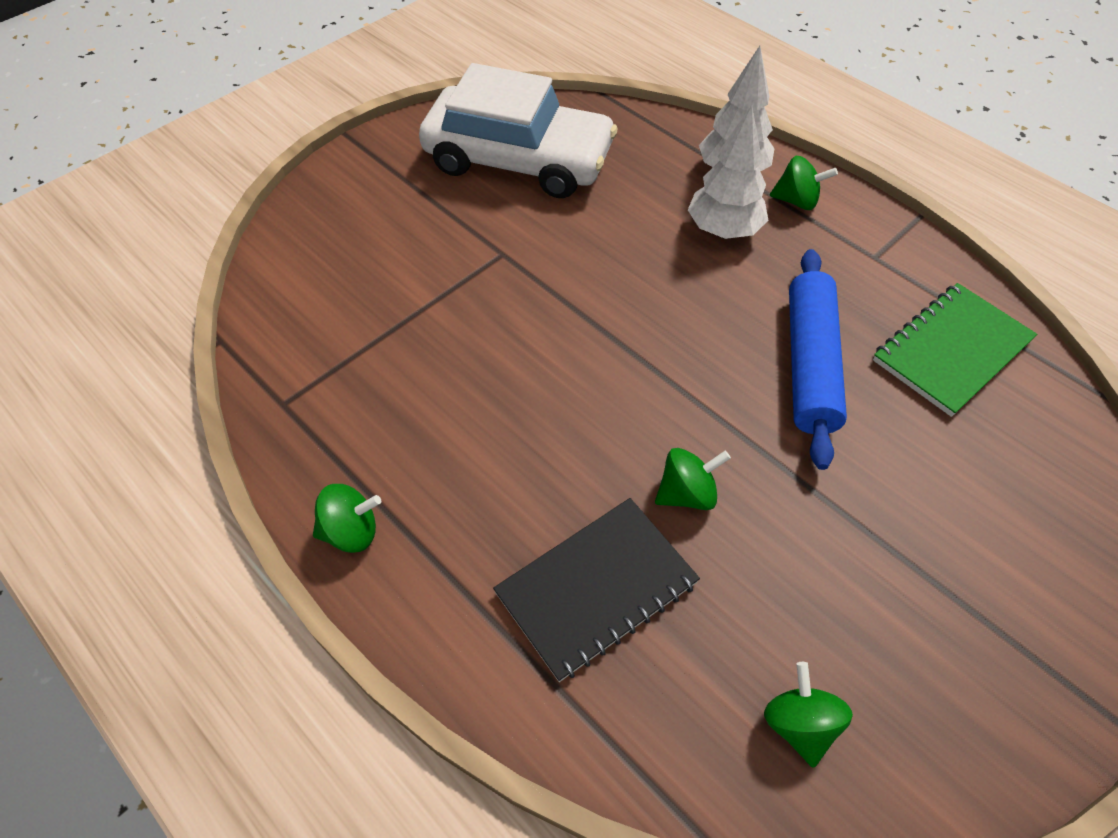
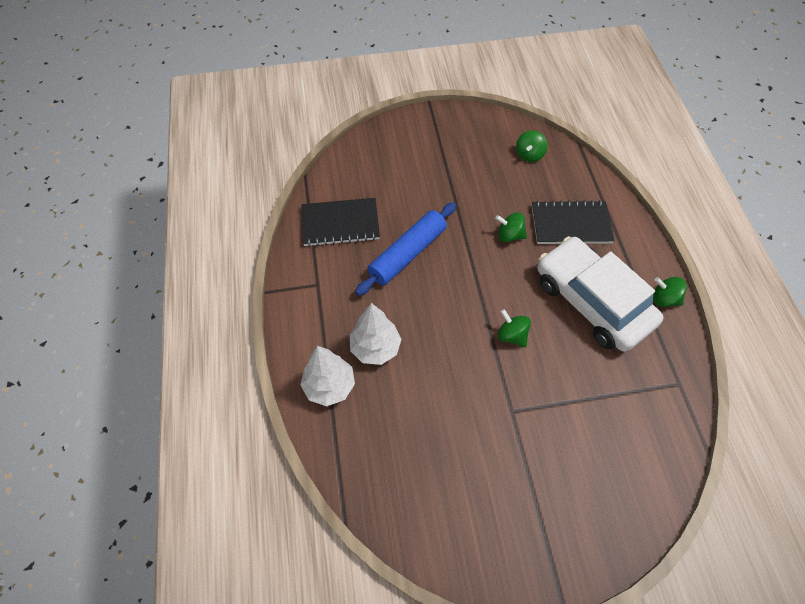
camera: 145 degrees left, 5 degrees up
(518, 159) = (452, 488): white car -> white car (592, 301)
(796, 201) = (317, 341): green spinning top -> green spinning top (511, 335)
(951, 351) = (340, 223): green notebook -> black notebook

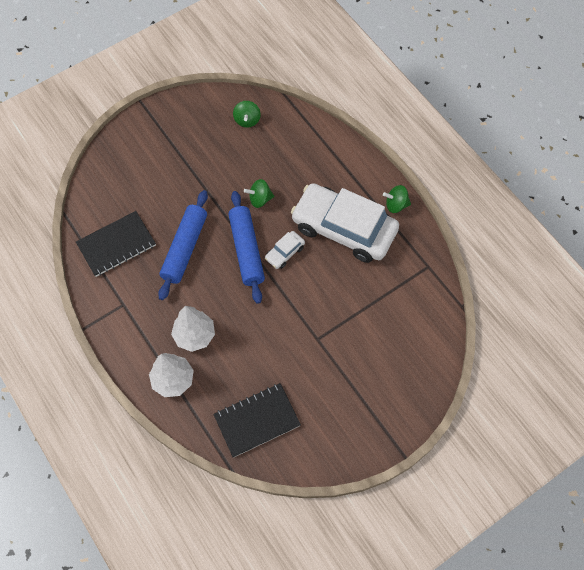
camera: 25 degrees left, 5 degrees up
(472, 281) = (247, 250): none -> blue rolling pin
(511, 335) = (294, 281): green spinning top -> none
(513, 300) = (285, 252): none -> white car
(570, 224) = (304, 170): black notebook -> black notebook (257, 420)

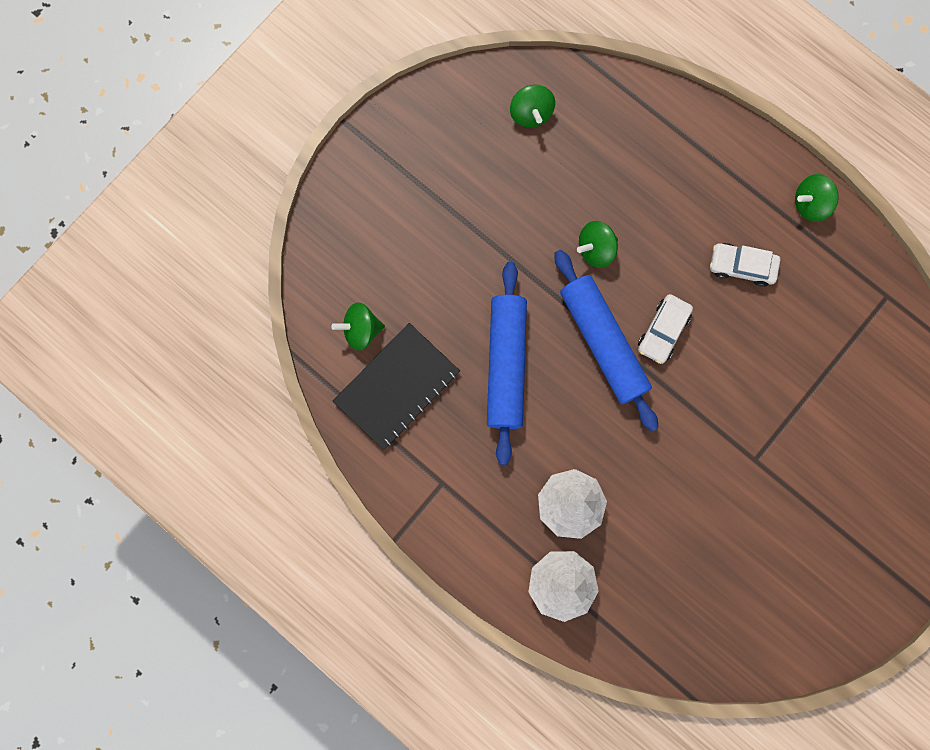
camera: 15 degrees left, 15 degrees up
(107, 209) = (361, 330): none -> green spinning top
(257, 420) = (705, 612): black notebook -> none
(344, 229) = (742, 266): white car -> white car, size x0.41

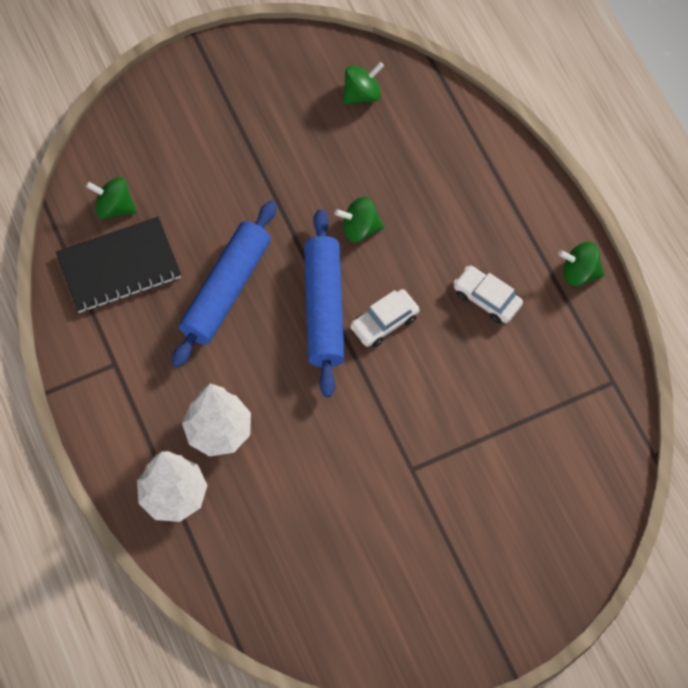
camera: 25 degrees right, 15 degrees down
(531, 113) = (362, 94): green spinning top -> green spinning top turned 135 degrees counterclockwise

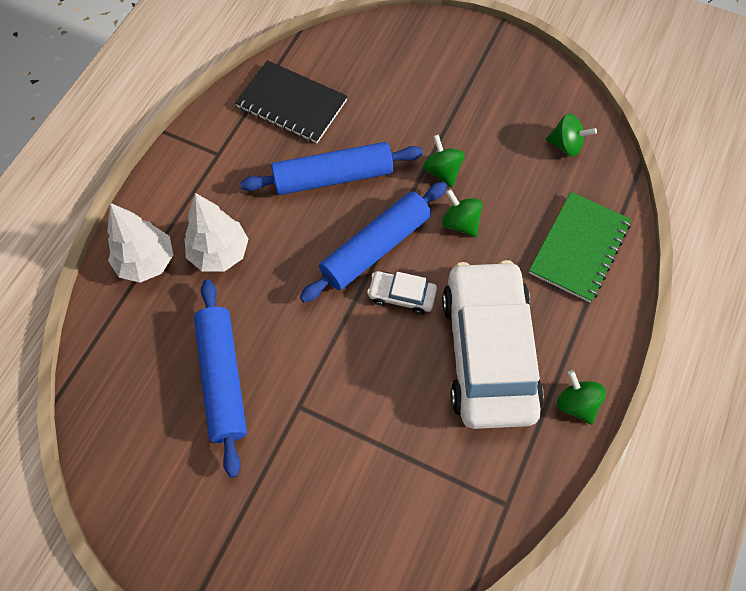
camera: 50 degrees right, 0 degrees up
(114, 207) = (332, 69): green spinning top -> green spinning top (442, 171)
(338, 509) = (222, 379): none -> blue rolling pin
(460, 163) = (579, 248): none -> green notebook
(487, 298) = (488, 352): white car -> white car, size x2.44

